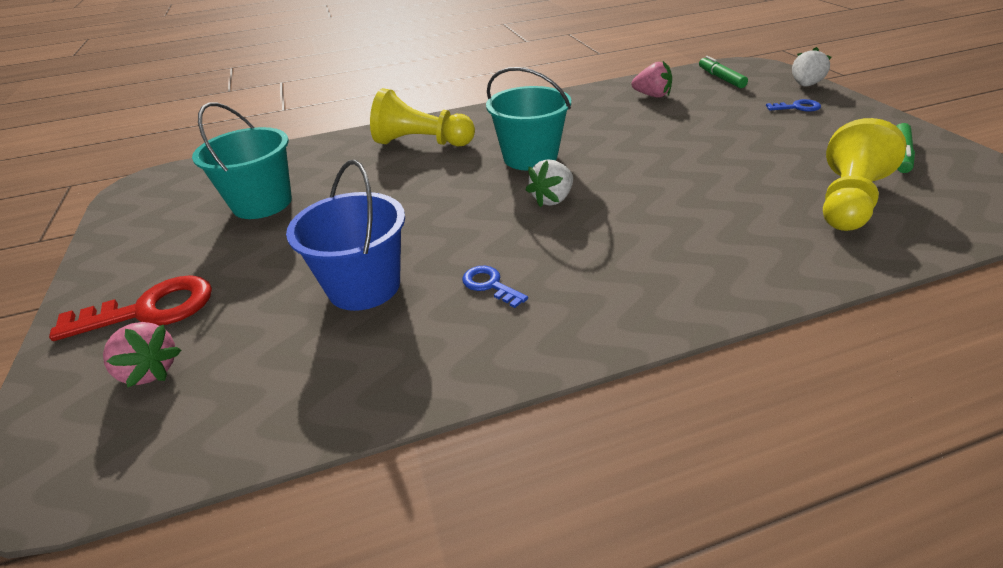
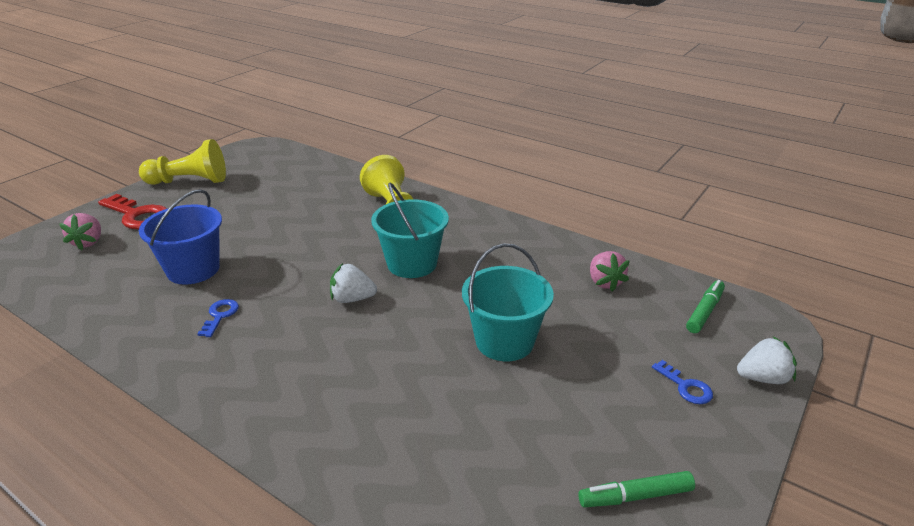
camera: 50 degrees right, 5 degrees down
(262, 203) = (263, 192): turquoise bucket -> turquoise bucket (504, 341)
(848, 201) = (482, 472): yellow pawn -> yellow pawn (189, 181)

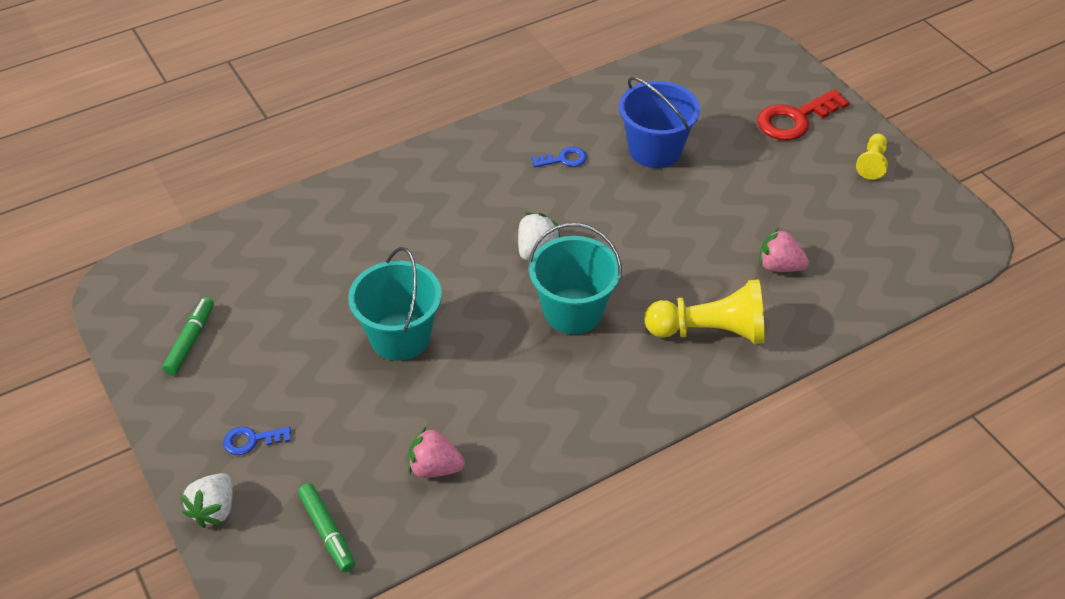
camera: 115 degrees right, 15 degrees up
(88, 242) = (749, 86): pink strawberry -> pink strawberry (779, 266)
(189, 181) = (872, 163): yellow pawn -> yellow pawn, size x0.54
(220, 316) = (564, 159): blue key -> blue key turned 45 degrees counterclockwise

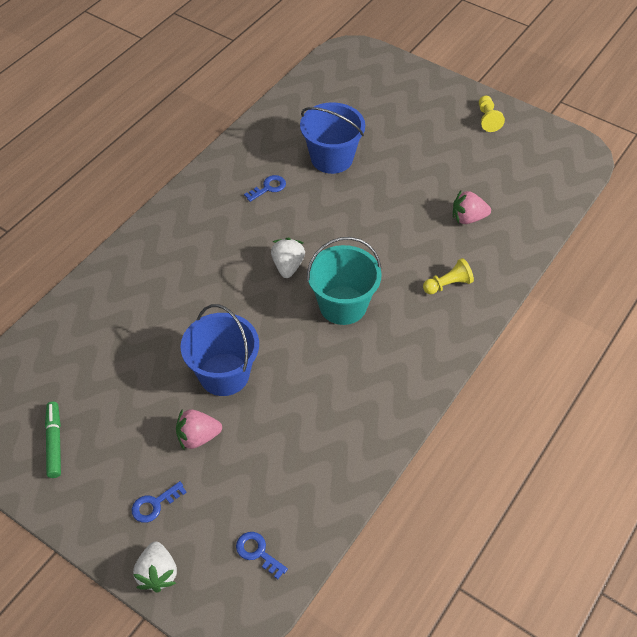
camera: 25 degrees left, 5 degrees up
(327, 532) = (258, 552): green marker -> blue key
(400, 337) = (224, 374): turquoise bucket -> blue bucket
(434, 468) = (310, 467): pink strawberry -> pink strawberry (198, 437)
(710, 331) = (448, 284): yellow pawn -> yellow pawn, size x0.54
(795, 119) = (418, 102): red key -> none

